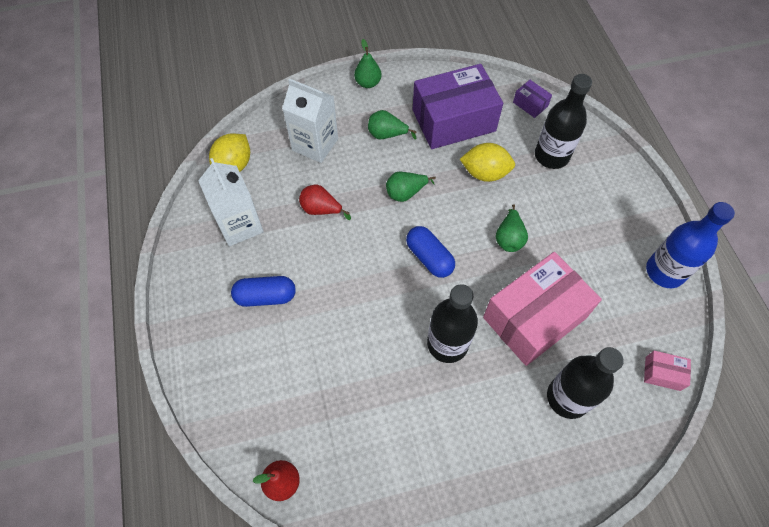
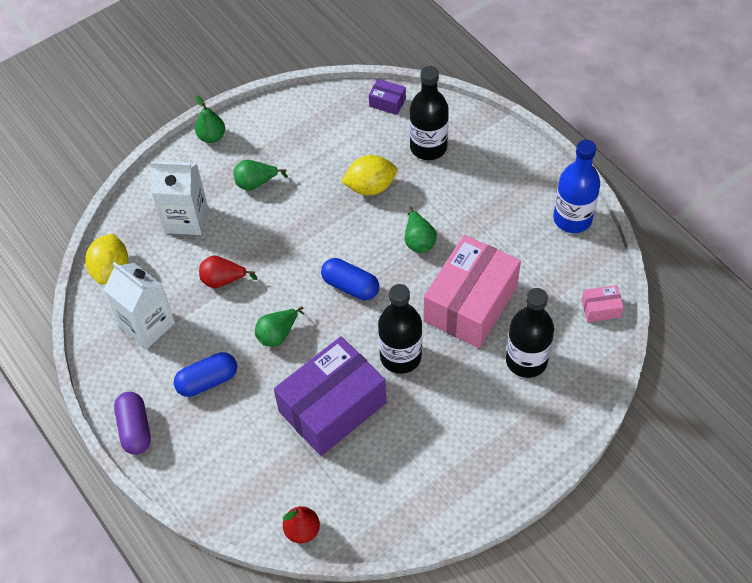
camera: 20 degrees left, 5 degrees down
(184, 316) = (135, 429): none -> purple capsule
(406, 193) = (301, 234): green pear -> green pear (278, 334)
(453, 120) = (317, 145): purple box -> purple box (332, 407)

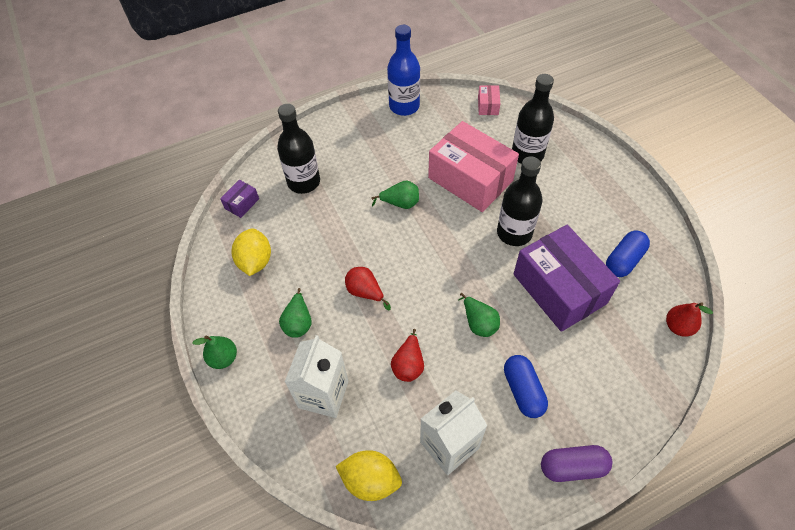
camera: 80 degrees left, 0 degrees up
(298, 230) = (365, 292): none -> red pear
(350, 286) = (437, 259): blue capsule -> blue capsule (624, 260)
(370, 187) = (333, 229): yellow lemon -> yellow lemon (255, 261)

